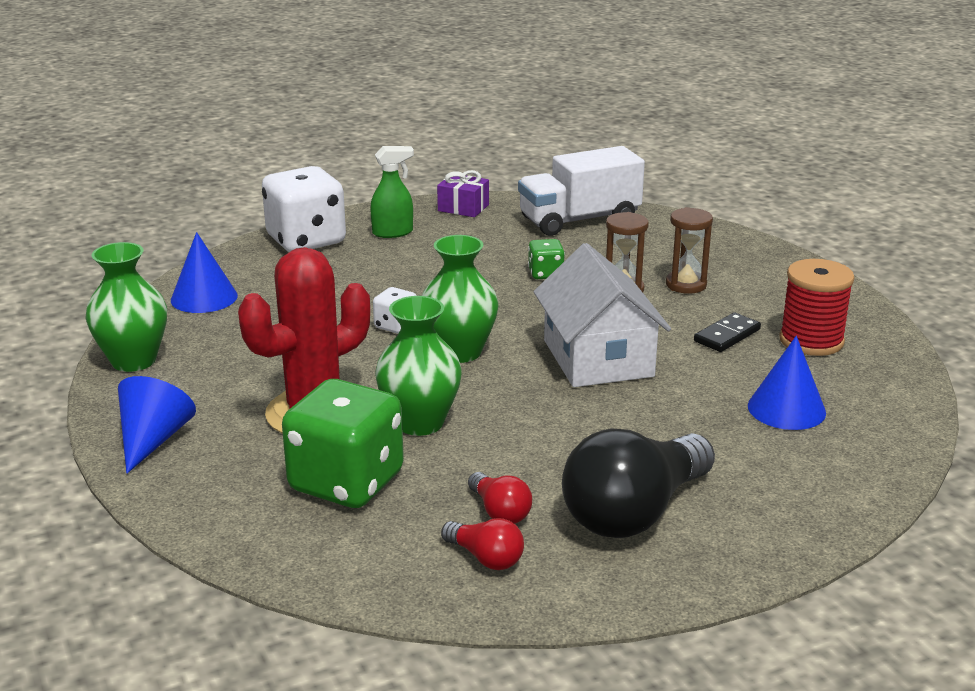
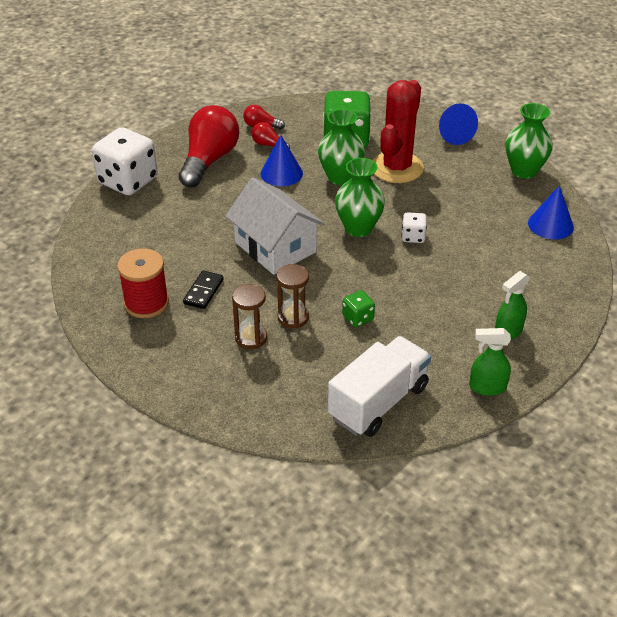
camera: 155 degrees right, 15 degrees up
(306, 240) = (558, 301): white dice -> white dice (128, 181)
(463, 208) = (487, 387): purple gift -> green spray bottle
(635, 512) = (209, 160): black light bulb -> red light bulb
(786, 409) = (151, 240): blue cone -> blue cone (281, 173)

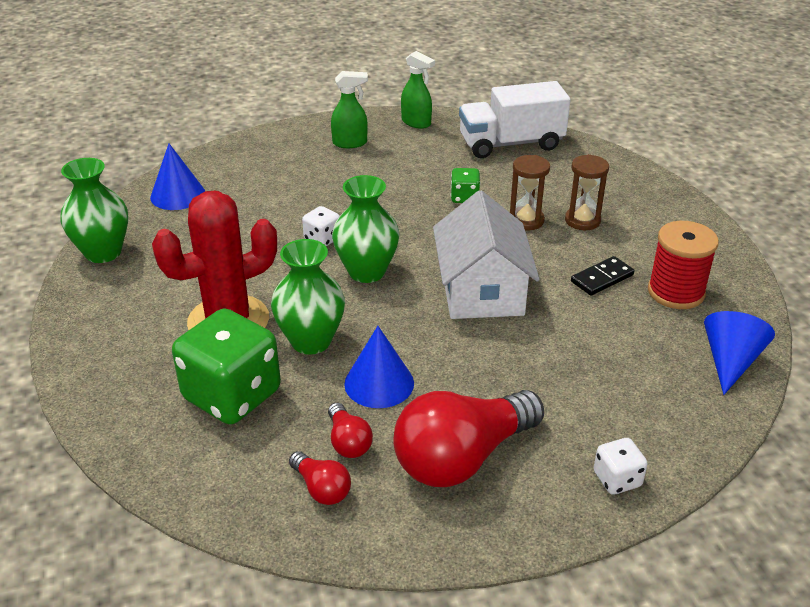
camera: 145 degrees left, 5 degrees down
(128, 181) = (617, 479): white dice -> white dice, size x0.46
(453, 134) = (93, 333): blue cone -> blue cone (730, 361)

